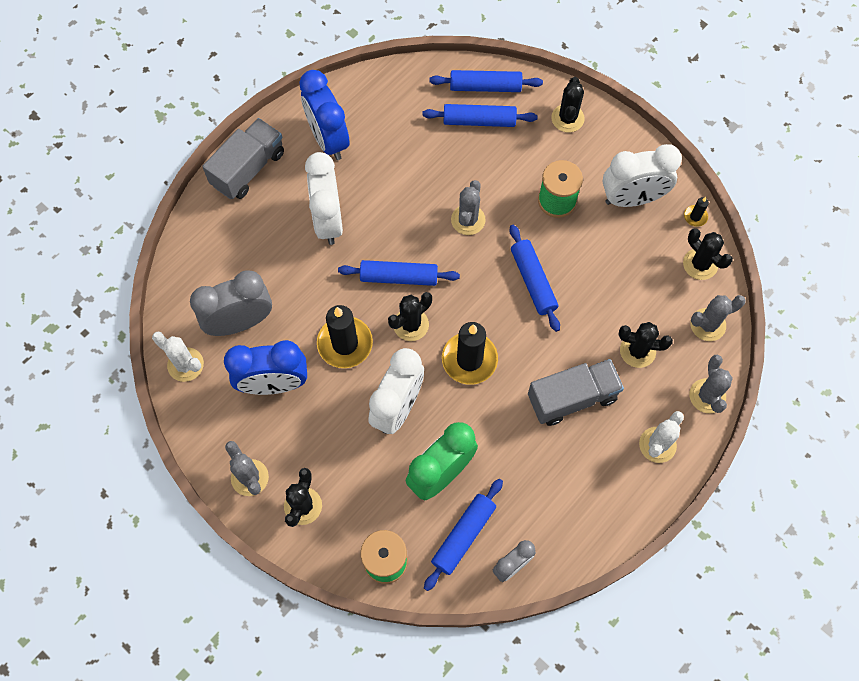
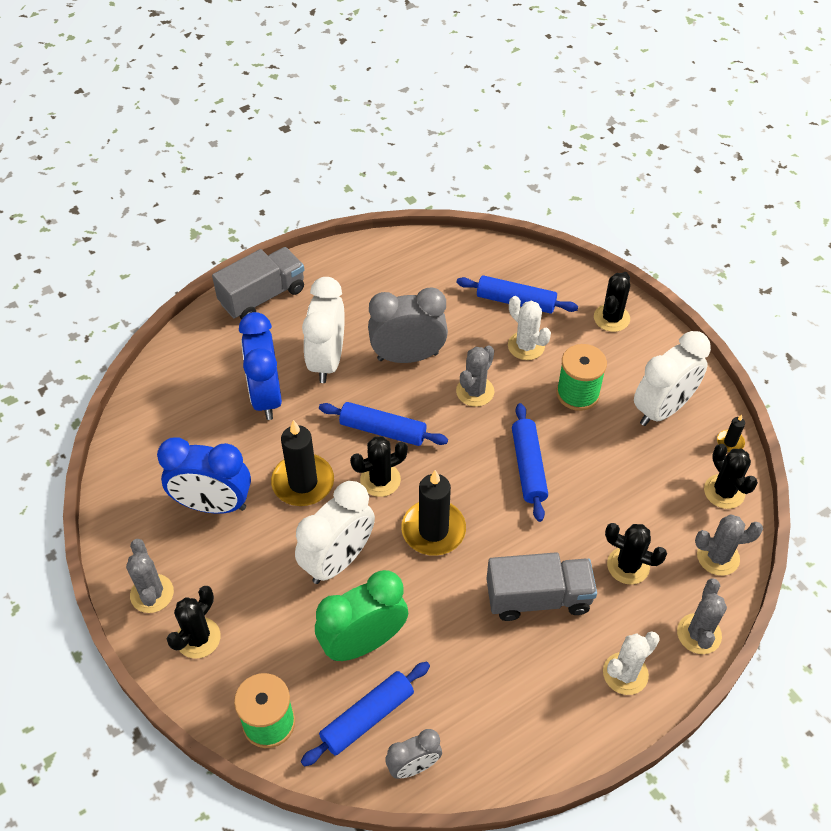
camera: 15 degrees right, 15 degrees down
(185, 364) = (128, 464): white cactus -> white cactus (526, 346)
(240, 322) = (200, 436): grey clock -> grey clock (408, 356)
(328, 139) = (353, 287): blue clock -> blue clock (266, 396)
(485, 87) = (531, 272): blue rolling pin -> none
(632, 199) = (662, 409): white clock -> white clock turned 45 degrees counterclockwise

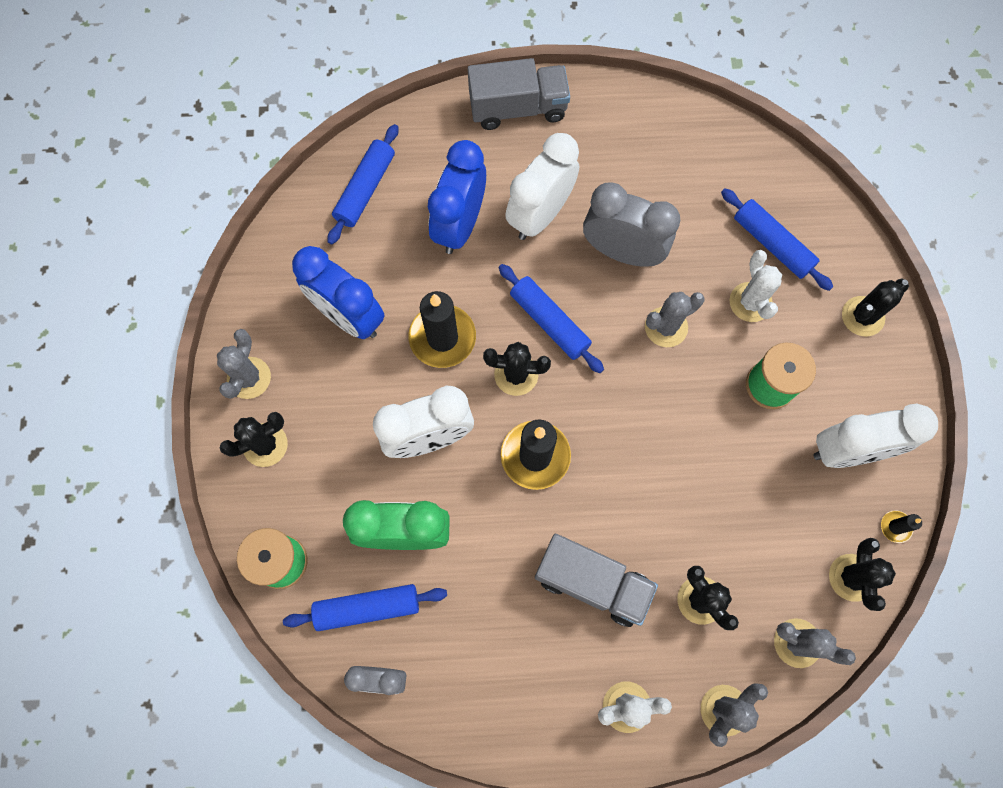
camera: 30 degrees right, 20 degrees up
(528, 467) = (668, 440): blue rolling pin -> blue rolling pin (365, 189)

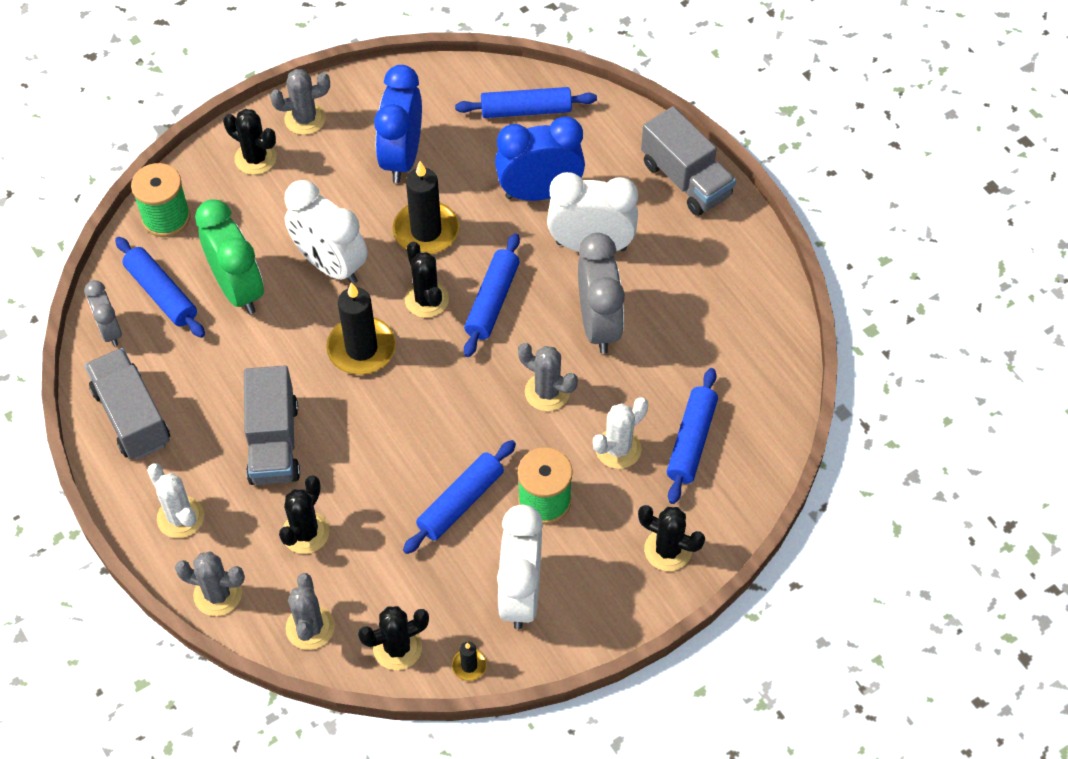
camera: 60 degrees right, 15 degrees down
(491, 701) = (132, 416): none -> grey truck
(737, 453) = (460, 502): none -> blue rolling pin
(848, 451) = (520, 594): white clock -> white clock turned 45 degrees clockwise

